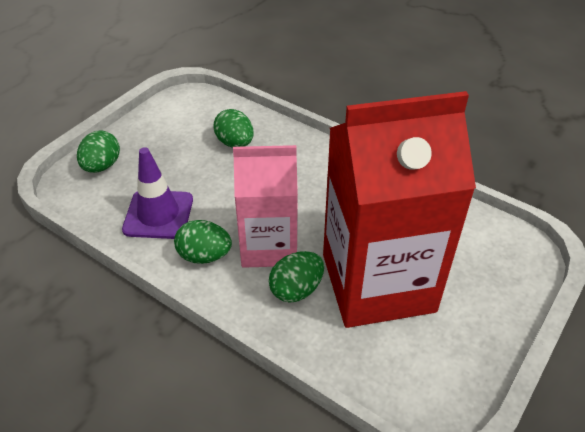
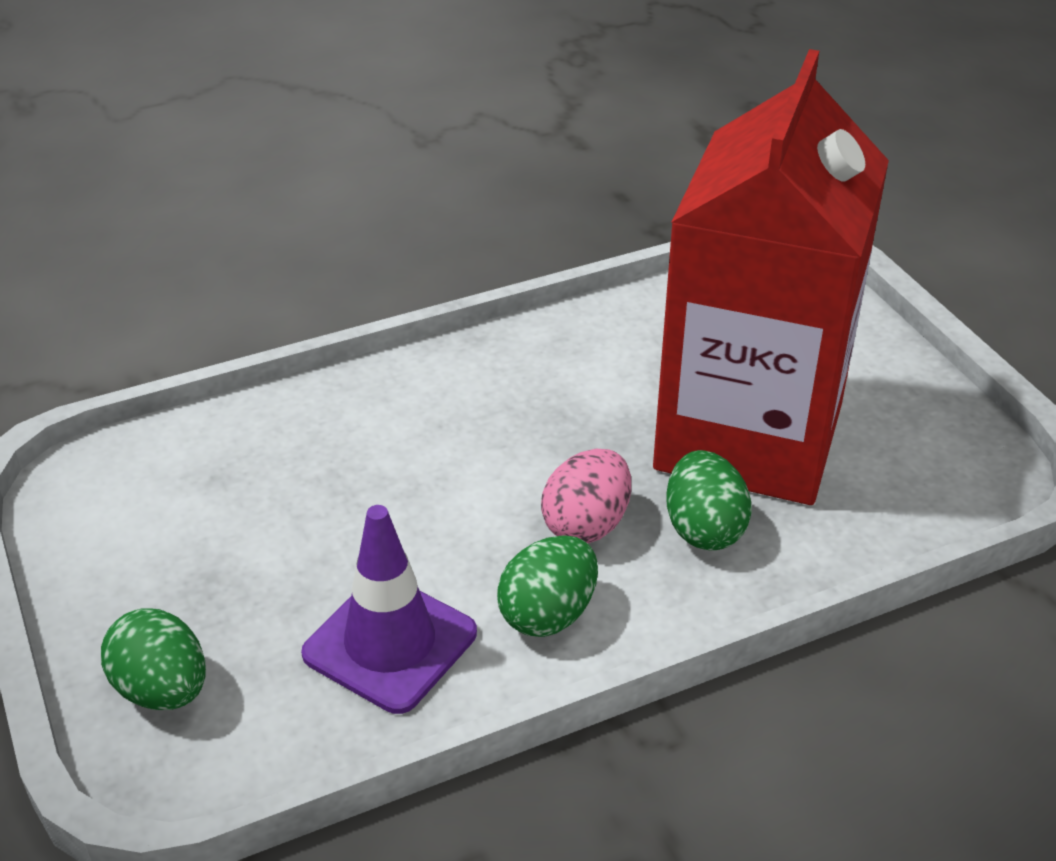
camera: 60 degrees left, 5 degrees down
(235, 143) = (287, 469): green egg -> none
(269, 246) = (586, 524): pink carton -> pink egg

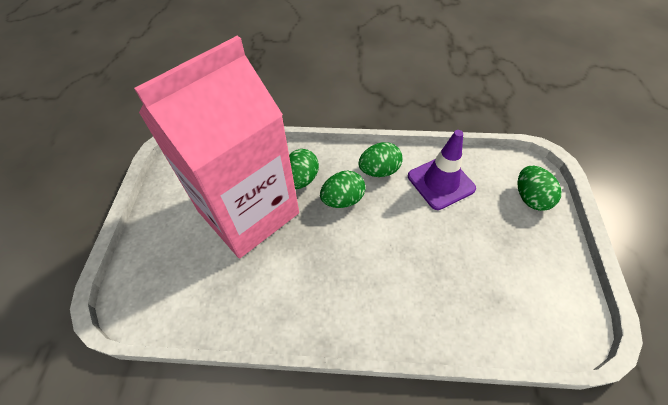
camera: 150 degrees left, 15 degrees up
(586, 524) = (343, 200): pink egg -> green egg
(749, 437) = (248, 212): red carton -> pink carton

